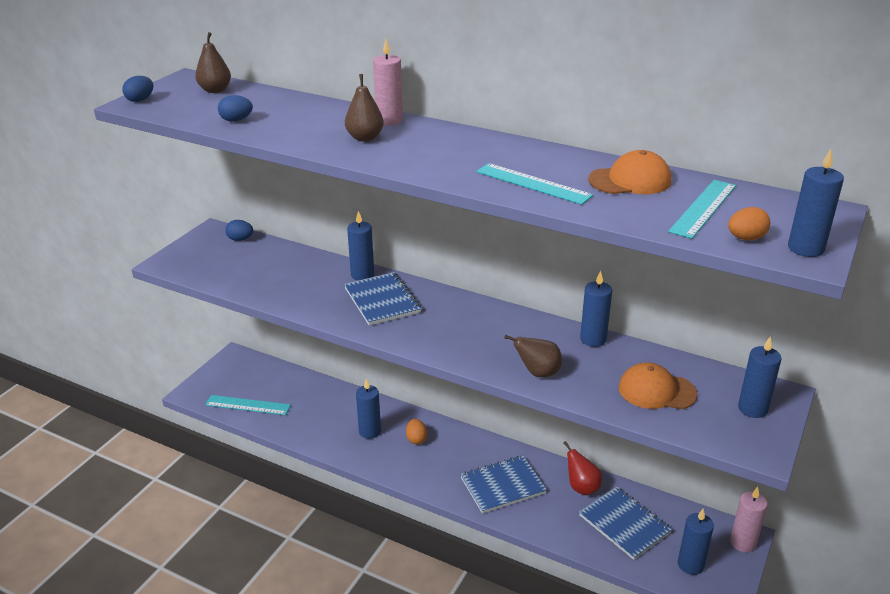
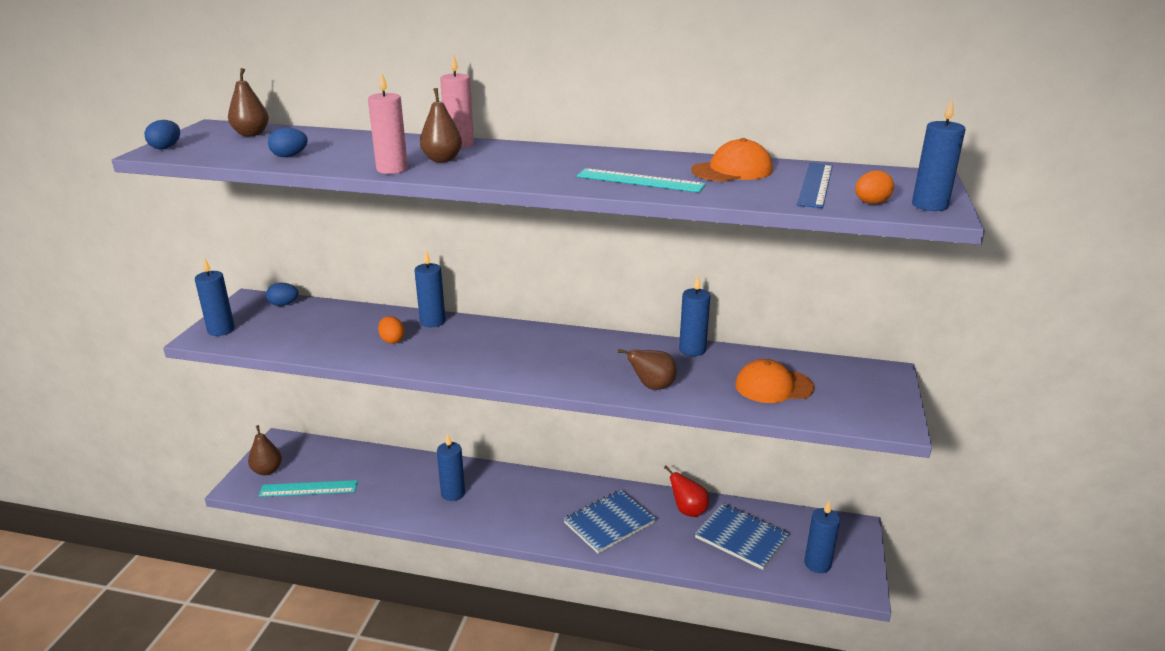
camera: 15 degrees left, 5 degrees down
(218, 382) = (267, 470): none -> brown pear
(382, 300) = (463, 342): blue notebook -> none
(416, 439) = (505, 493): orange egg -> orange egg (392, 340)
(703, 208) = (815, 185): turquoise ruler -> blue ruler
(743, 542) = (856, 534): pink candle -> pink candle (392, 169)
(752, 408) = (868, 388): blue candle -> blue candle (221, 330)

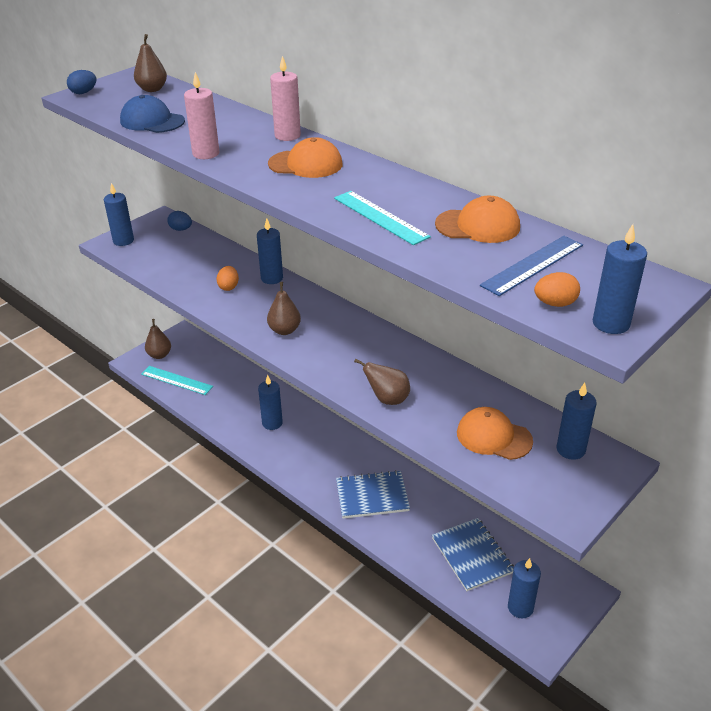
camera: 30 degrees right, 10 degrees up
(289, 156) = (152, 121): blue egg -> blue cap
(442, 159) = (254, 151): brown pear -> brown pear (284, 330)
(510, 159) = (305, 164): none -> orange cap
(688, 510) = (445, 512): red pear -> none
(692, 350) = (457, 374): blue candle -> blue candle (570, 449)

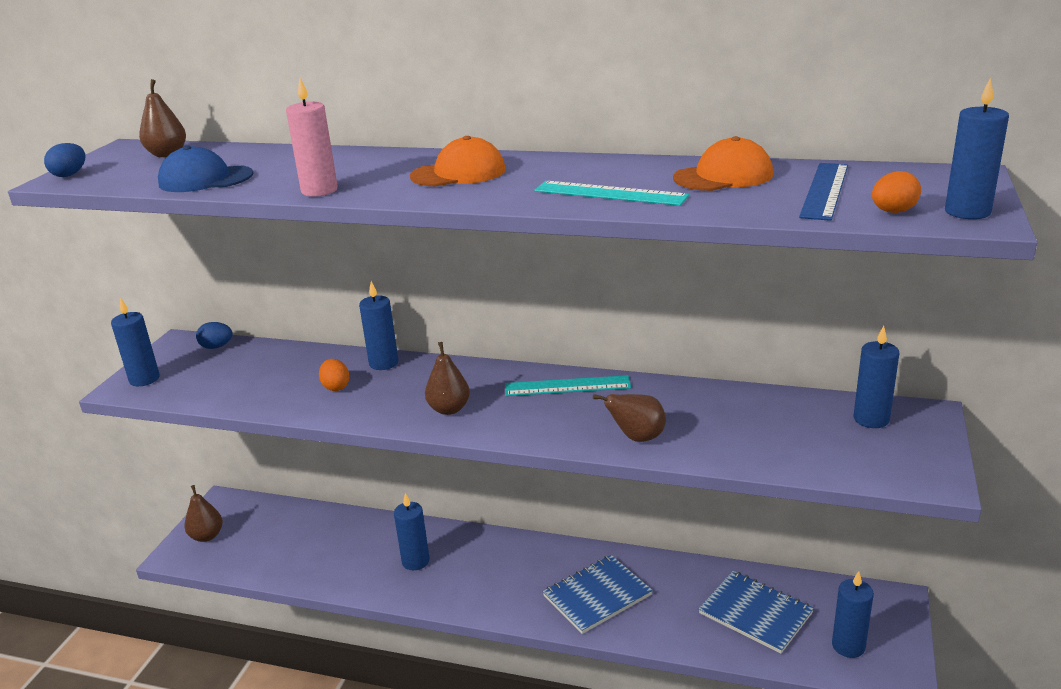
camera: 25 degrees left, 10 degrees down
(176, 380) = (252, 557): turquoise ruler -> turquoise ruler (567, 386)
(287, 136) = (402, 156): pink candle -> none
(493, 437) = (785, 434): orange cap -> none

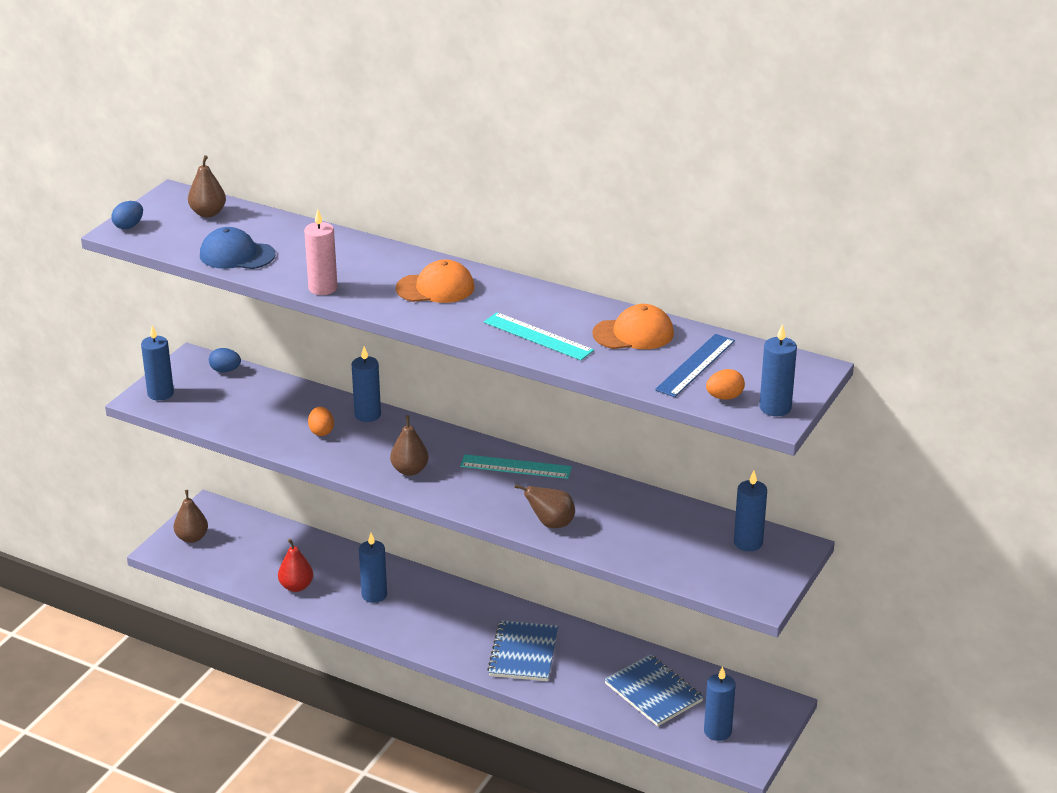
camera: 10 degrees right, 5 degrees up
(329, 568) = (296, 586): none -> red pear
(597, 595) = (523, 653): blue notebook -> blue notebook turned 60 degrees counterclockwise

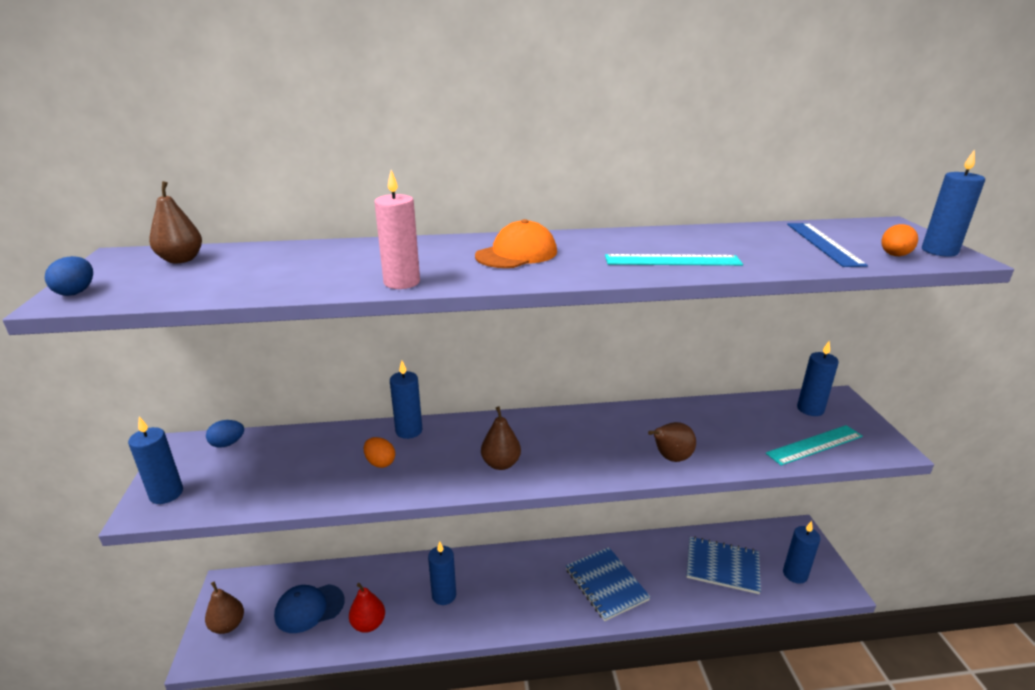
camera: 35 degrees left, 5 degrees down
(237, 255) = (258, 282): blue cap -> blue cap (309, 608)
(515, 467) = (581, 423): turquoise ruler -> turquoise ruler (814, 445)
(633, 334) = (735, 239): orange cap -> none

